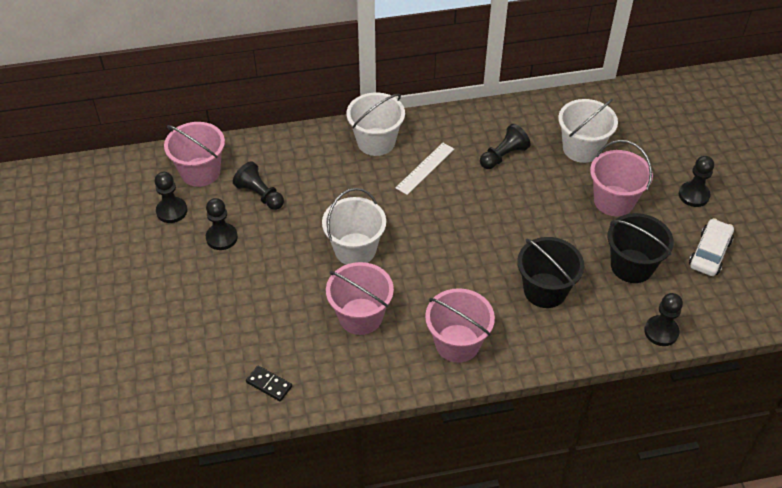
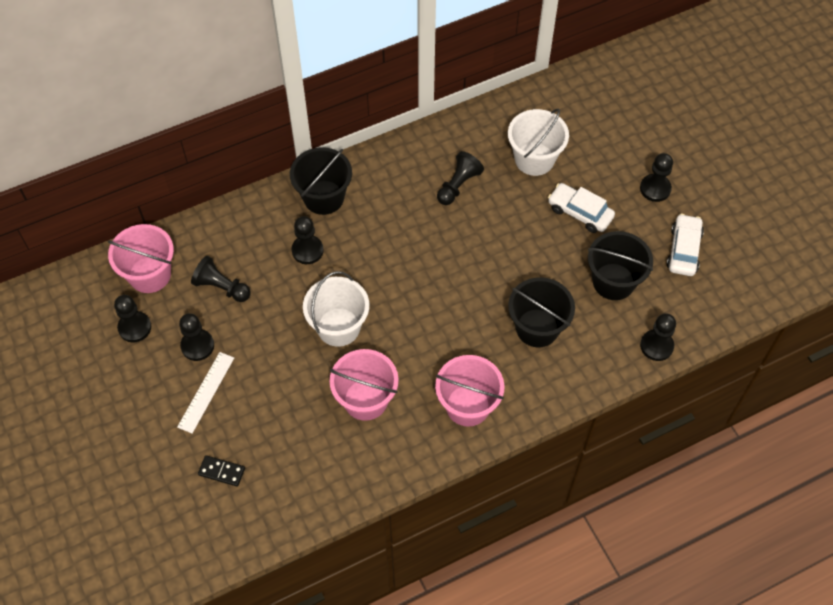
camera: 15 degrees left, 10 degrees up
(269, 384) = (297, 495): black domino -> black domino (222, 471)
(347, 181) = (307, 250): none -> black pawn
(376, 142) = (323, 197): white bucket -> black bucket
(425, 168) = (383, 217): white ruler -> white ruler (206, 392)
(613, 201) = (580, 213): pink bucket -> white car

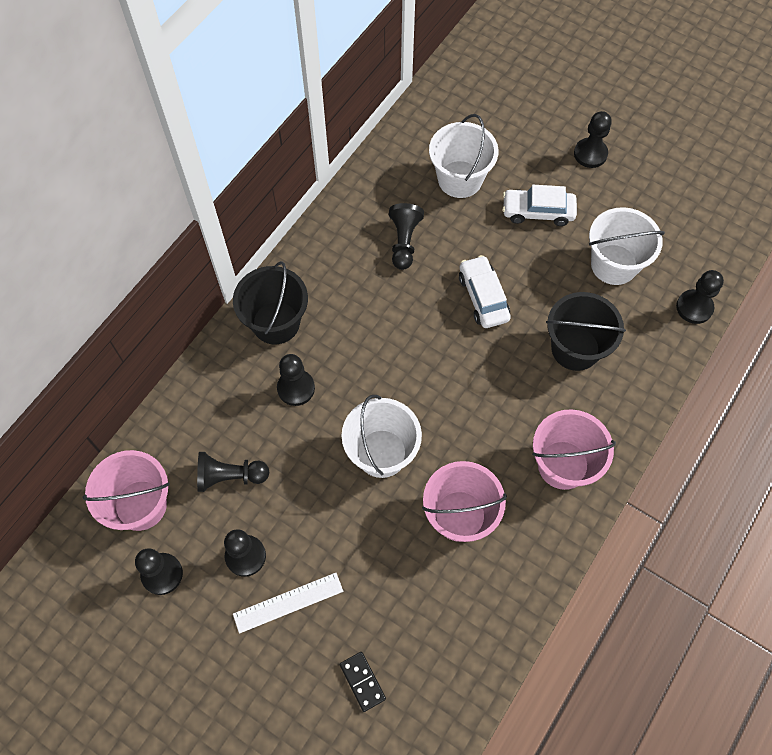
camera: 30 degrees left, 5 degrees up
(206, 392) = (288, 602): white ruler -> white ruler turned 75 degrees clockwise
(222, 471) = (362, 681): black domino -> black domino turned 75 degrees clockwise
(613, 281) = (614, 264): black bucket -> white bucket
(683, 250) = (655, 201): white car -> white car (483, 297)

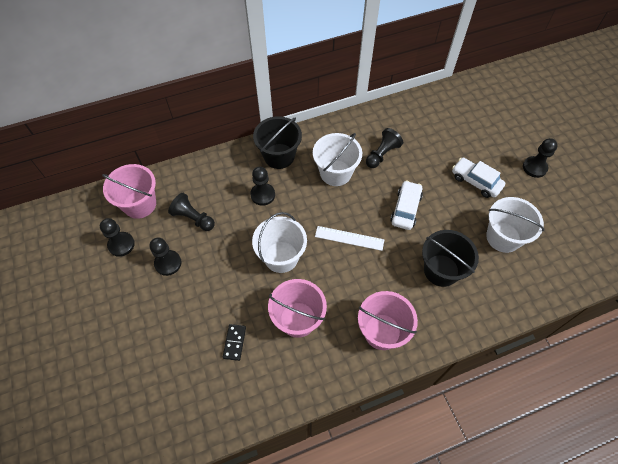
camera: 35 degrees right, 5 degrees down
(288, 602) = (169, 302): white ruler -> white ruler (349, 238)
(362, 681) = (172, 372): black domino -> black domino (234, 342)
(460, 179) = (440, 139): white bucket -> white bucket (335, 173)
(694, 307) = (540, 293): black pawn -> none

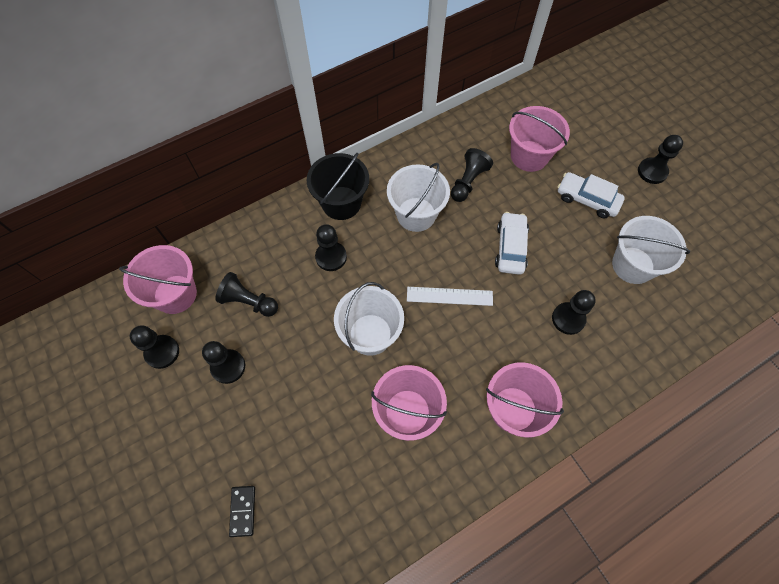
camera: 10 degrees left, 5 degrees up
(234, 342) = (334, 456): black domino -> black domino (243, 511)
(435, 141) = (529, 156): none -> pink bucket
(441, 270) = (568, 319): black bucket -> black pawn

